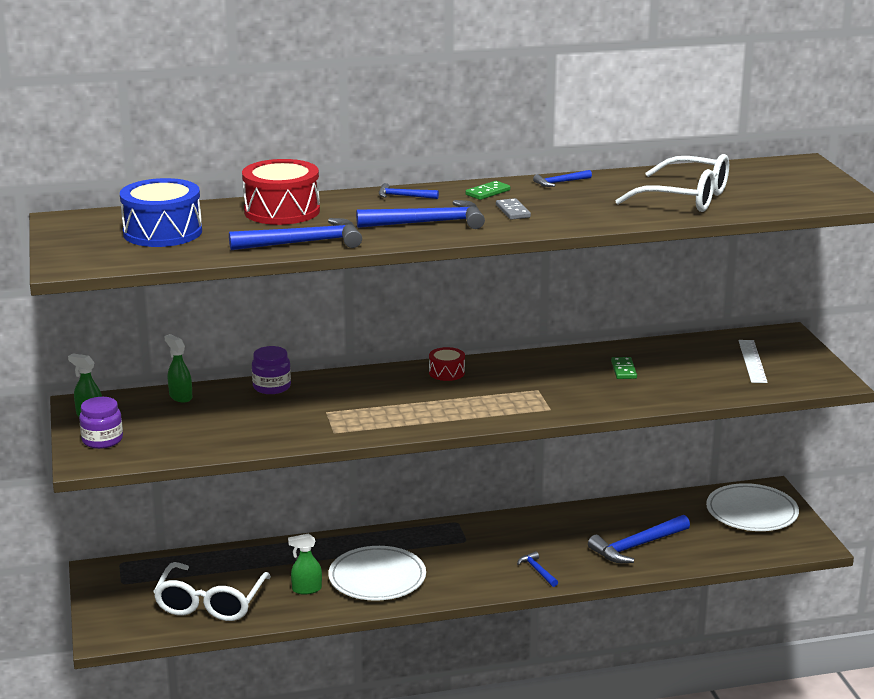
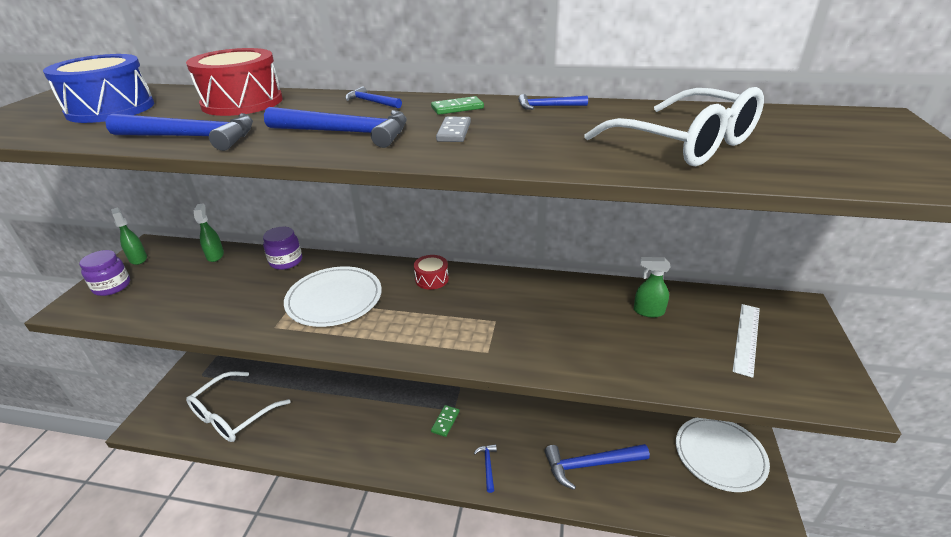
camera: 25 degrees right, 10 degrees up
(306, 589) = (304, 424): green spray bottle -> green spray bottle (648, 311)
(377, 578) = (361, 429): white plate -> white plate (334, 299)
(623, 370) = (596, 316): green domino -> green domino (445, 422)

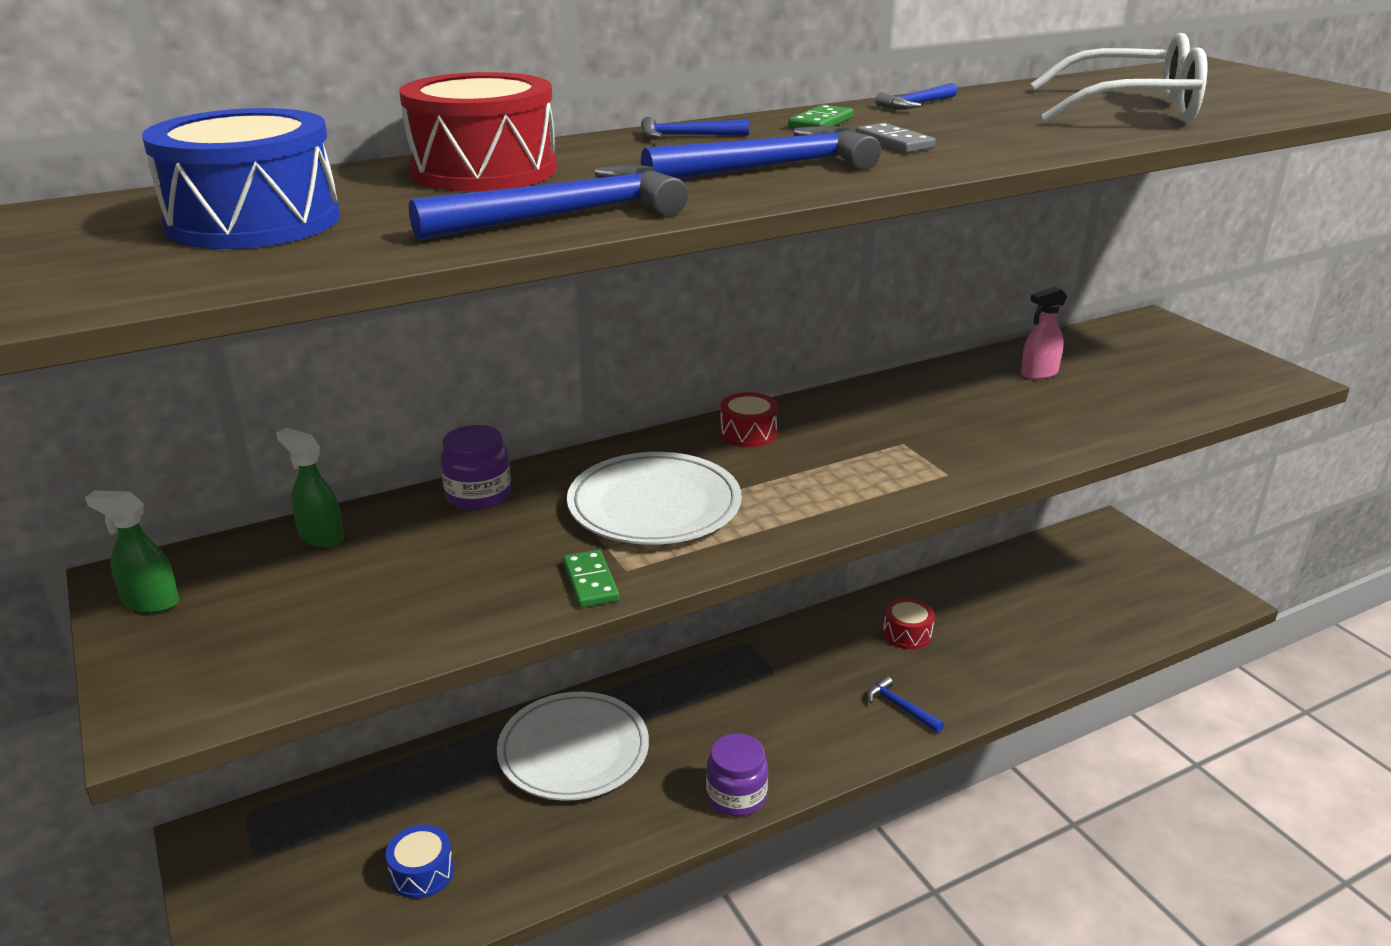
camera: 40 degrees left, 5 degrees down
(112, 286) = (185, 656): purple jar -> purple jar (736, 796)
(232, 415) = (422, 873): white glasses -> blue drum
(445, 422) = (783, 691): green domino -> green domino (590, 582)
(540, 427) = (907, 634): none -> red drum
(590, 465) = (1007, 641): blue hammer -> none
(648, 311) = (1038, 373): green spray bottle -> pink spray bottle
(720, 455) = (1112, 563): white plate -> white plate (573, 751)
(747, 338) = (1153, 363): white ruler -> none

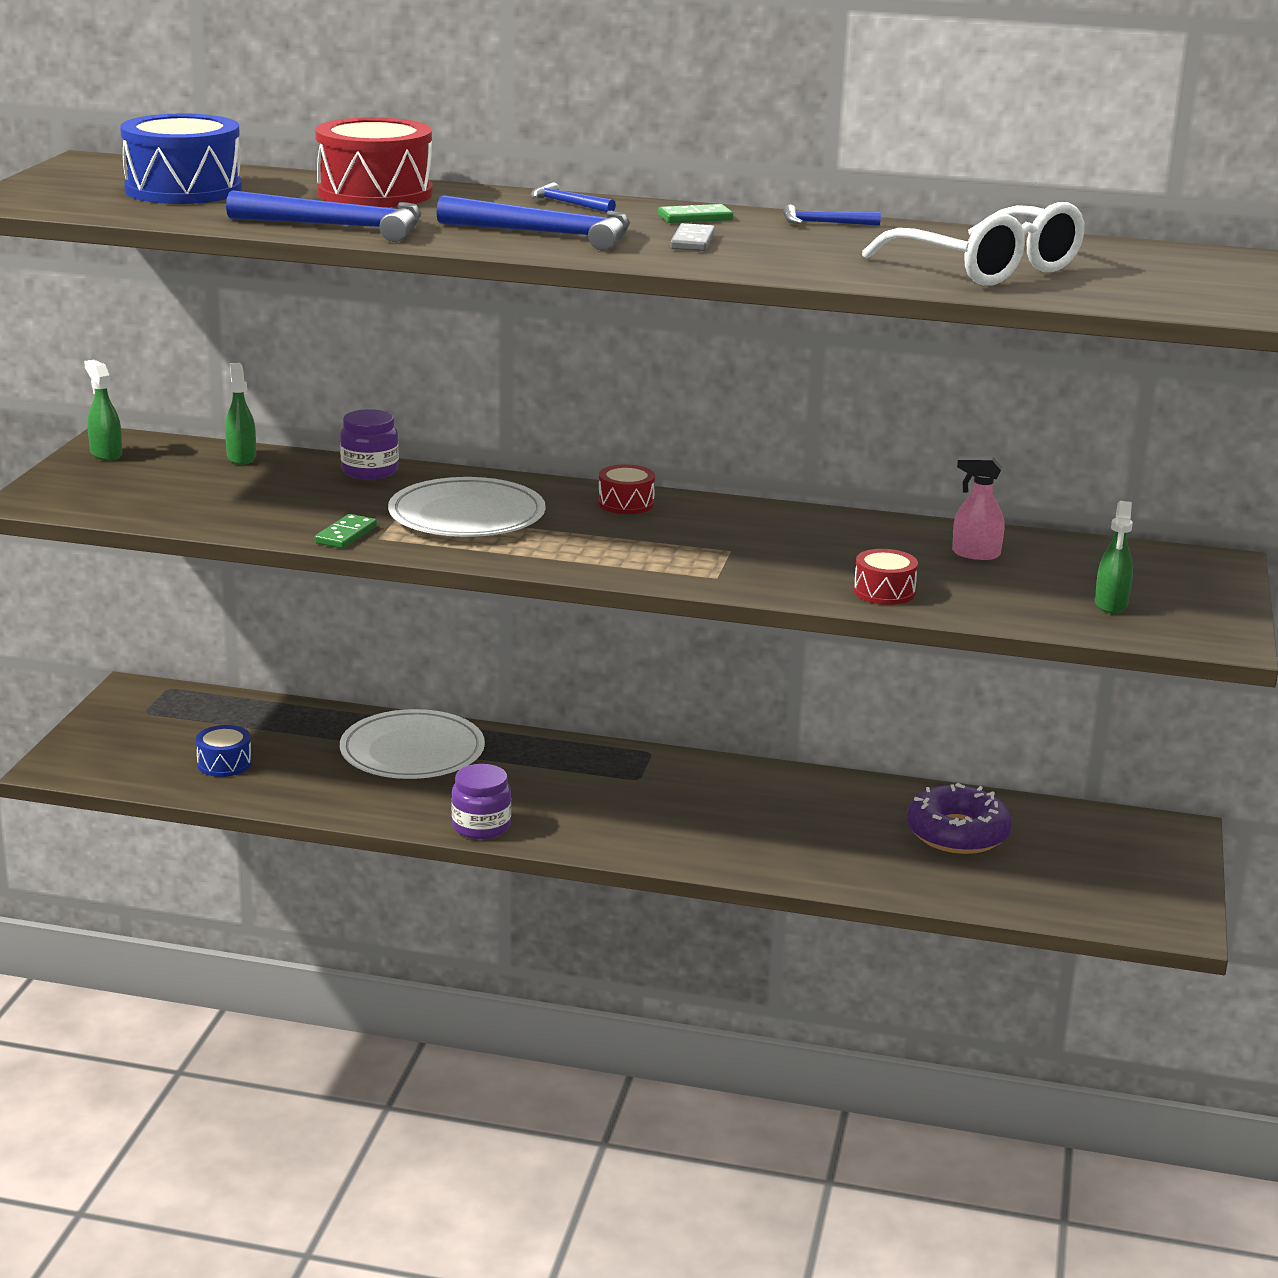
camera: 40 degrees right, 5 degrees down
(900, 707) = (700, 843): blue hammer -> none
(907, 634) = (798, 807): red drum -> red drum (884, 592)
(1020, 598) = (957, 833): none -> purple donut
(1184, 379) = (1111, 604): none -> green spray bottle

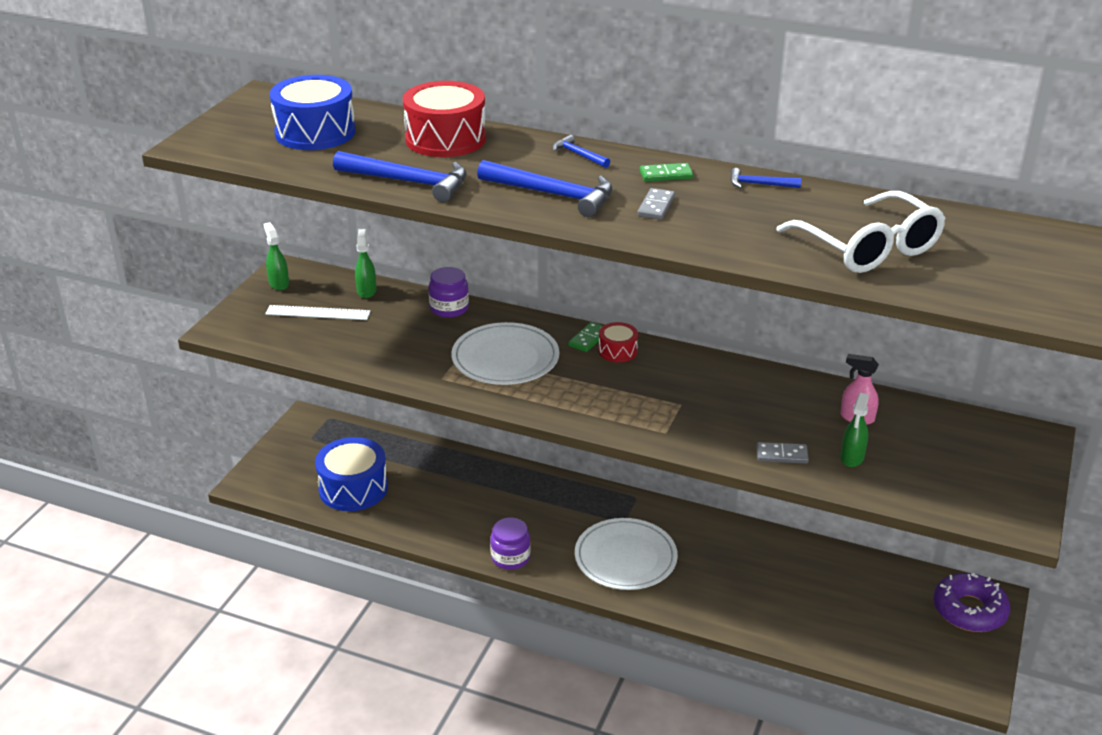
camera: 10 degrees right, 10 degrees up
(174, 480) = (318, 312): none -> white ruler
(224, 763) = (353, 488): blue drum -> blue drum, size x1.95
(346, 535) = (419, 374): green domino -> green domino (588, 339)
(412, 752) = (477, 486): white plate -> white plate (625, 558)
(884, 592) = (782, 455): red drum -> grey domino
(957, 833) = (835, 589): purple donut -> purple donut (969, 610)
(1111, 604) = (946, 479): green spray bottle -> green spray bottle (852, 458)

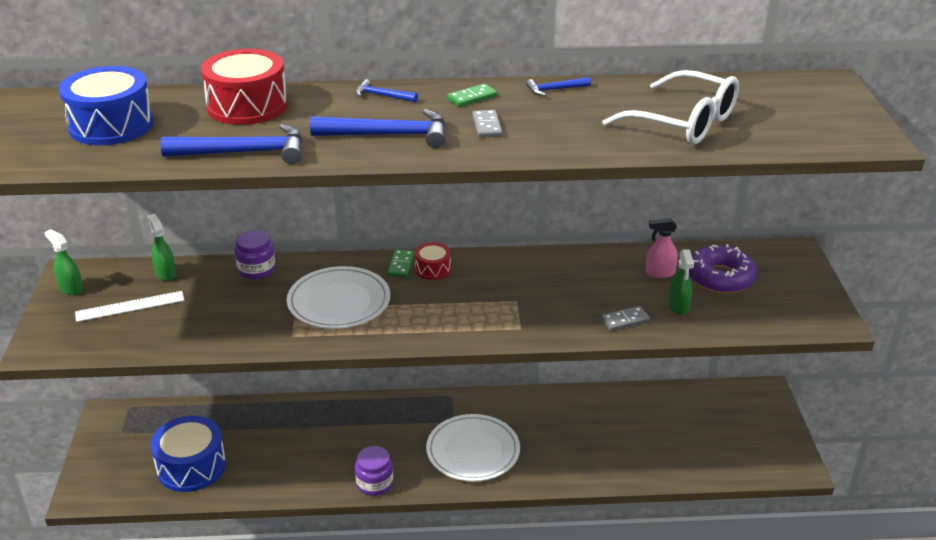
camera: 25 degrees left, 0 degrees up
(969, 610) = (755, 407): purple donut -> purple donut (720, 278)

